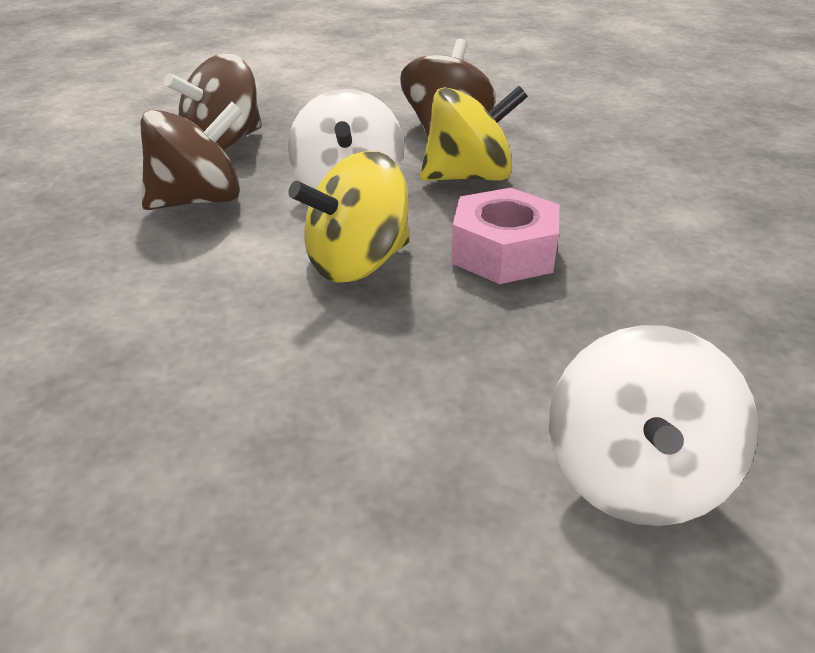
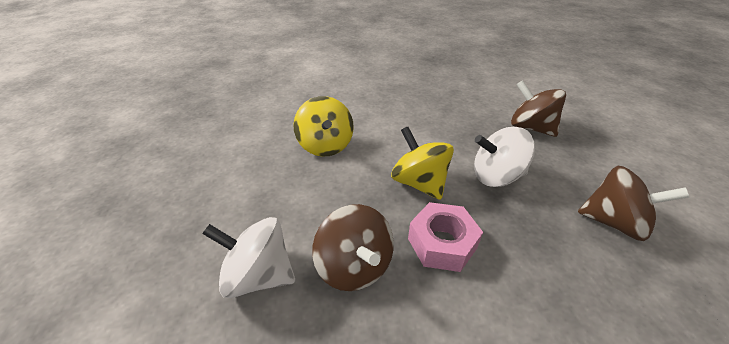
camera: 90 degrees right, 5 degrees up
(198, 200) = (465, 128): brown spinning top -> brown spinning top (354, 266)
(469, 177) = (538, 232): yellow spinning top -> yellow spinning top (325, 145)

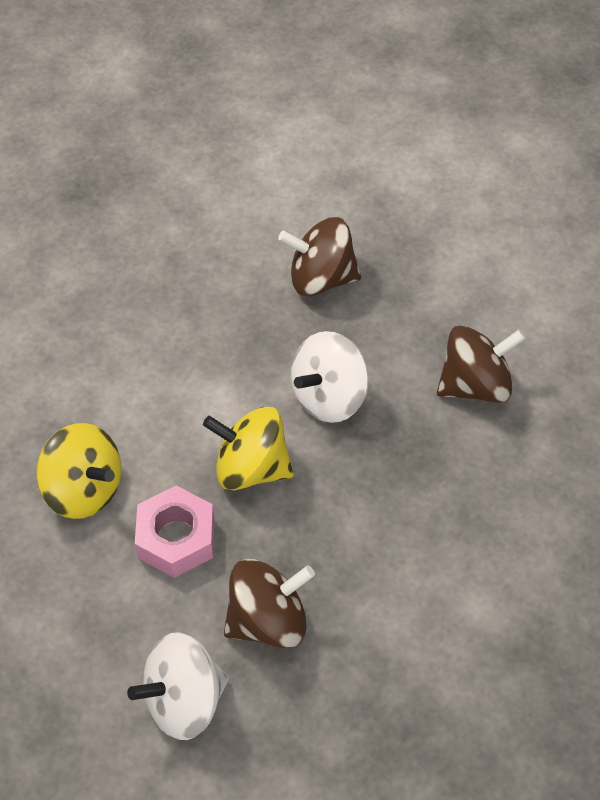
camera: 40 degrees left, 15 degrees up
(354, 266) = (268, 619): brown spinning top -> brown spinning top turned 45 degrees counterclockwise
(442, 243) = (331, 531): pink nut -> pink nut (176, 538)

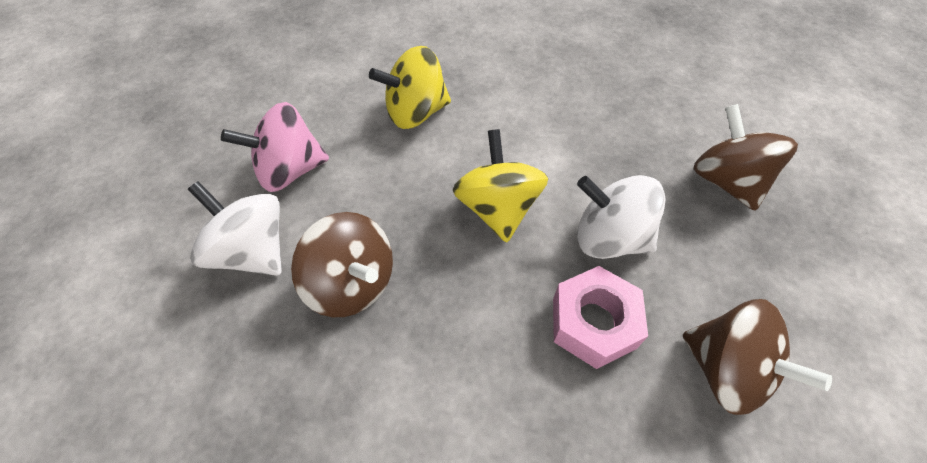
camera: 65 degrees right, 0 degrees up
(84, 489) = (415, 113): yellow spinning top -> yellow spinning top turned 60 degrees clockwise
(95, 639) = (290, 171): none -> pink spinning top
(176, 538) = (402, 185): pink nut -> pink nut (593, 323)

